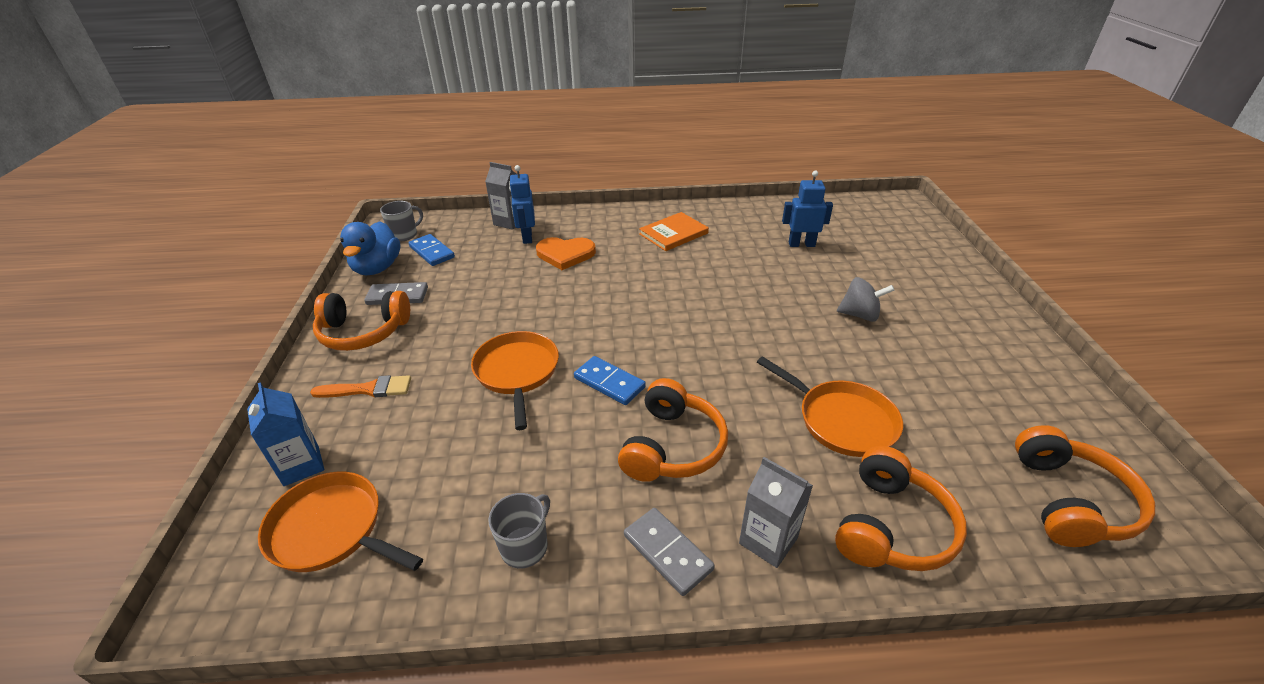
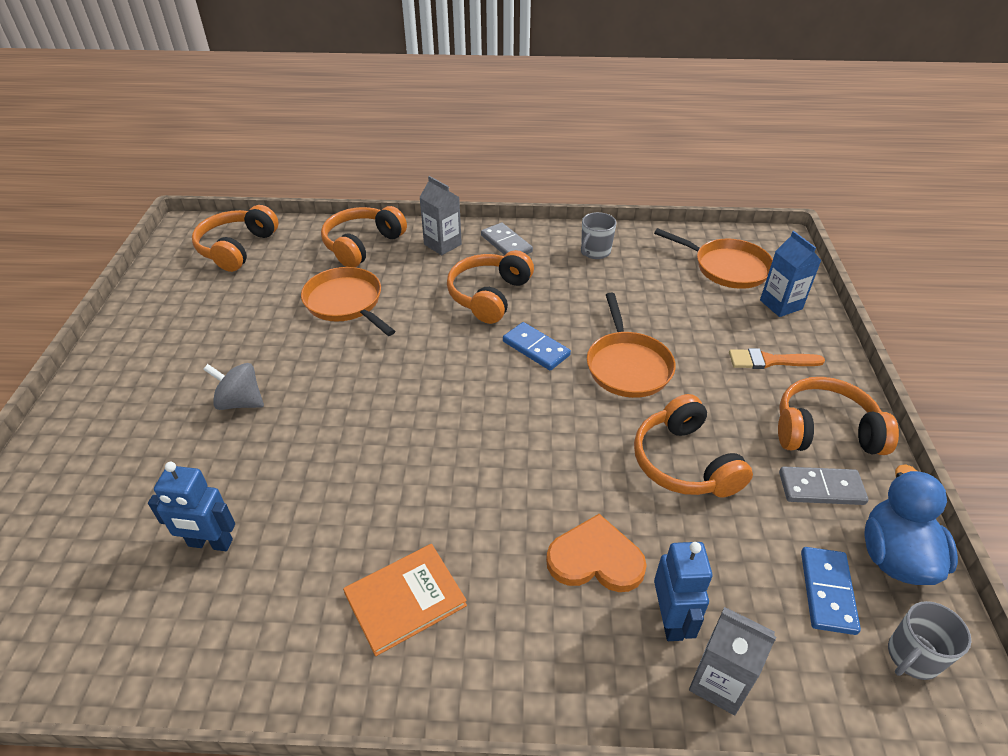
camera: 175 degrees left, 5 degrees up
(432, 252) = (827, 591): blue domino -> blue domino turned 45 degrees clockwise
(491, 303) = (684, 462): none -> orange headphones

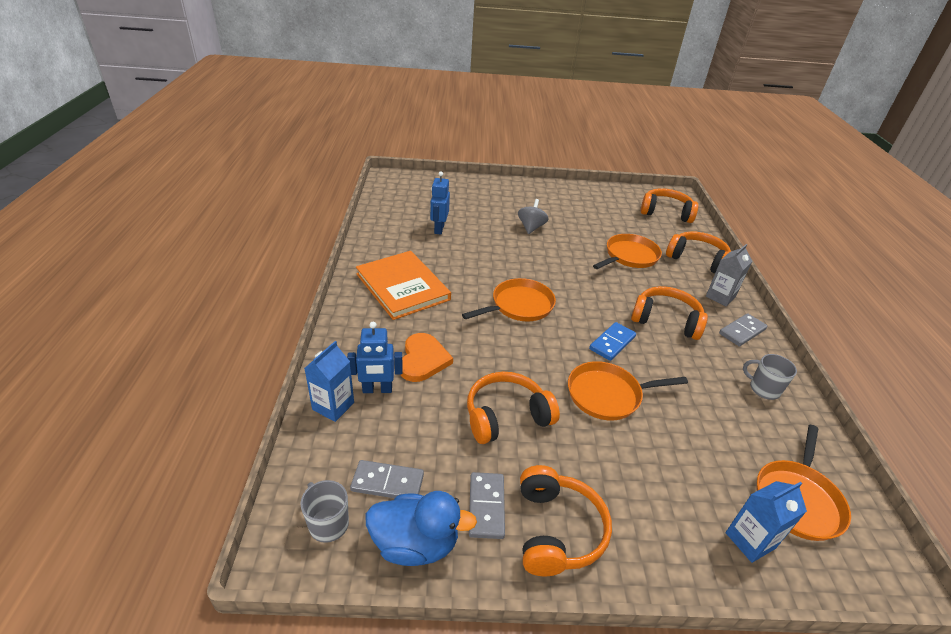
camera: 85 degrees right, 5 degrees down
(405, 599) = (402, 287): orange book -> orange book, size x1.58
(461, 434) = (519, 305): none -> orange pan
(719, 682) = (333, 406): grey carton -> blue carton
(770, 361) = (647, 506): orange brush -> none
(827, 591) = (387, 482): blue domino -> grey domino

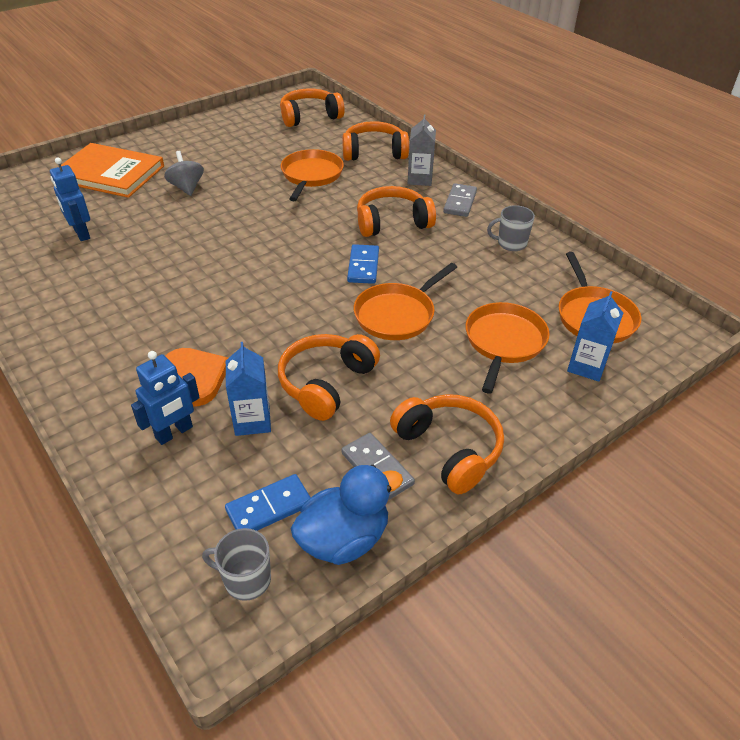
camera: 35 degrees left, 5 degrees up
(333, 406) = (141, 476): blue carton -> blue carton (252, 421)
(387, 482) = (269, 507): grey domino -> blue domino
(402, 287) = (99, 316): orange book -> orange book (110, 173)
(519, 305) = (246, 274): orange pan -> orange pan (504, 342)

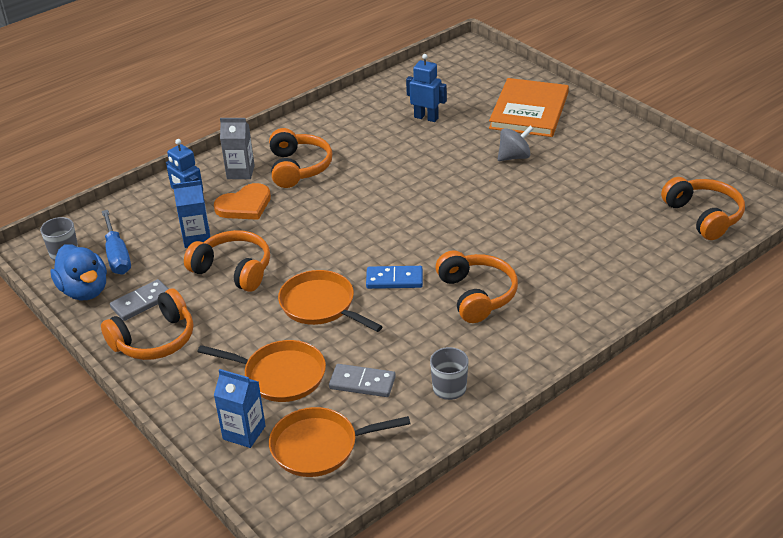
camera: 90 degrees right, 5 degrees down
(81, 233) = (426, 117): blue robot -> blue robot turned 60 degrees clockwise
(269, 507) = (117, 255): blue domino -> blue screwdriver
(311, 176) = (560, 231): orange pan -> none
(374, 152) = (630, 273): orange headphones -> orange headphones (298, 168)
(420, 179) = (576, 313): grey carton -> grey carton (240, 172)
(460, 202) = (530, 347): grey domino -> grey domino (362, 383)

